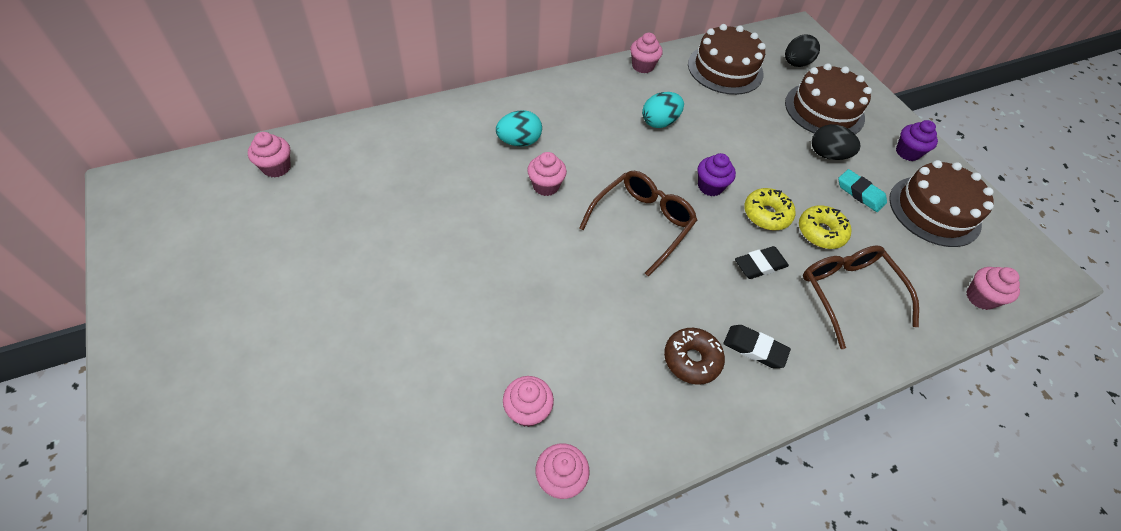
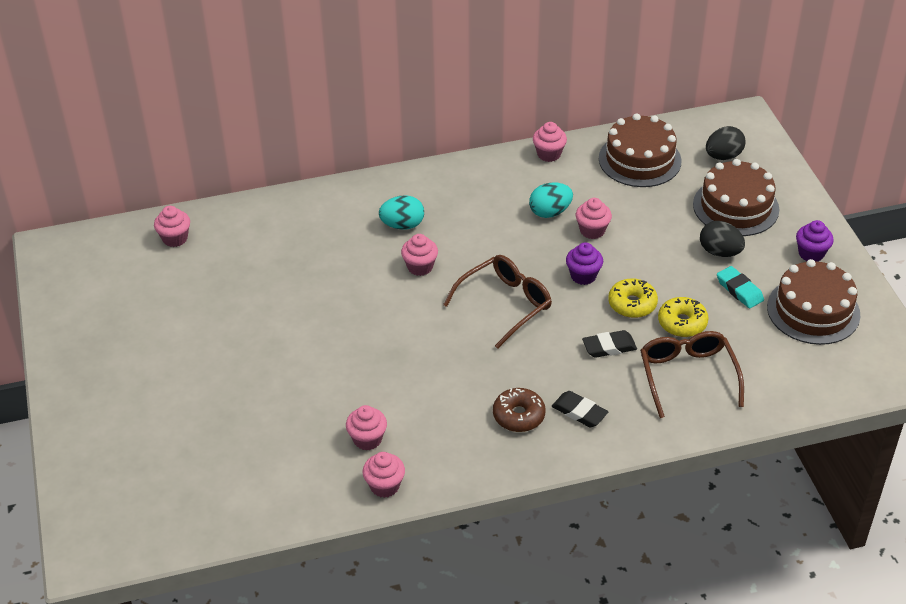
camera: 15 degrees right, 10 degrees down
(980, 298) = (822, 389): pink cupcake -> pink cupcake (592, 231)

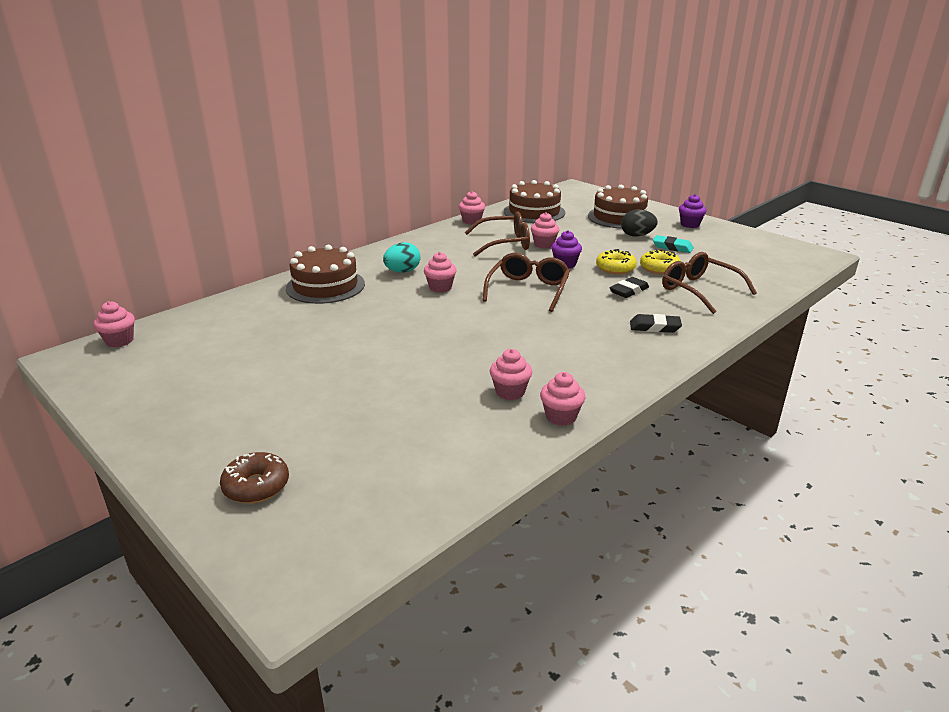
camera: 30 degrees left, 15 degrees down
(175, 238) = (203, 322): pink cupcake -> pink cupcake (119, 341)
(518, 416) = (614, 342): brown donut -> brown donut (256, 486)
(550, 212) = (504, 243): turquoise egg -> brown glasses
(723, 156) = (583, 201): black egg -> none
(813, 311) = (727, 245): brown cake -> brown cake (325, 286)

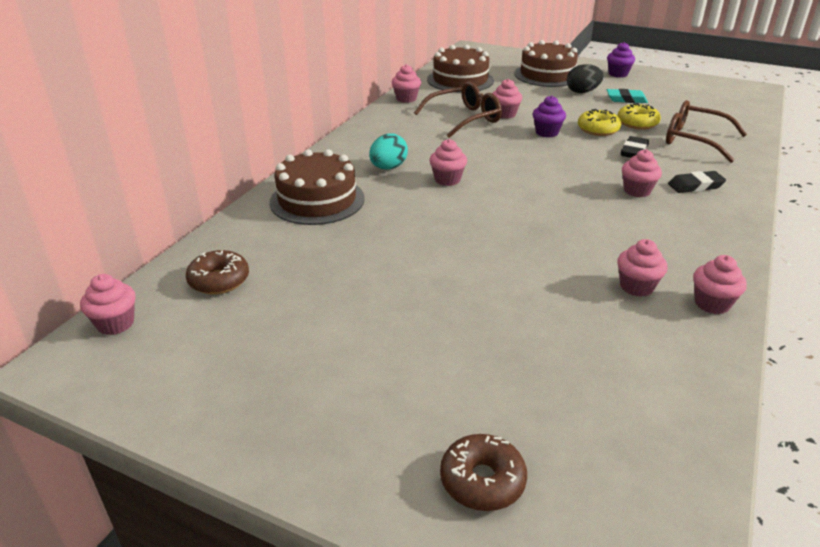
camera: 20 degrees left, 5 degrees up
(207, 327) = (219, 280): none -> brown donut
(528, 290) = (539, 167): brown glasses -> none
(594, 322) = (637, 191): none -> pink cupcake

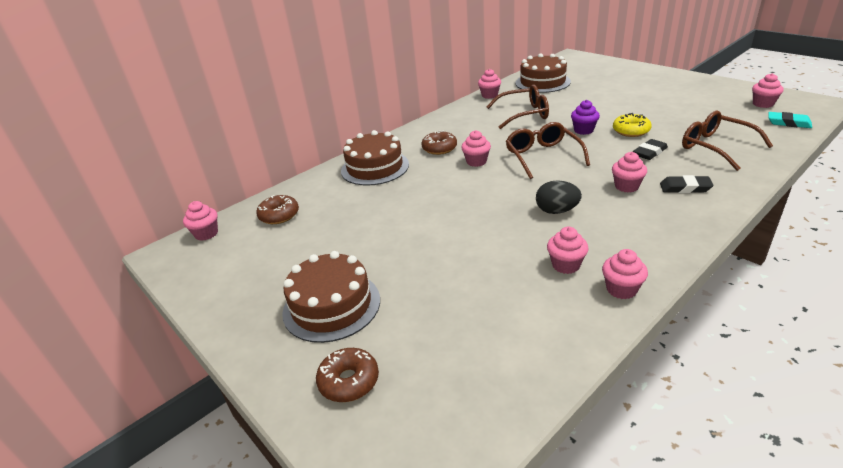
camera: 25 degrees right, 0 degrees up
(388, 168) = (439, 148): turquoise egg -> brown donut
(505, 114) = (559, 113): pink cupcake -> pink cupcake (763, 104)
(522, 166) = (542, 156): none -> brown glasses
(547, 75) = (620, 81): brown cake -> brown cake (331, 305)
(582, 92) = (641, 97): black egg -> black egg (556, 211)
(618, 74) = (687, 83): purple cupcake -> none
(626, 99) = (677, 106): turquoise eraser -> turquoise eraser (788, 123)
(637, 123) = (671, 128): yellow donut -> none

